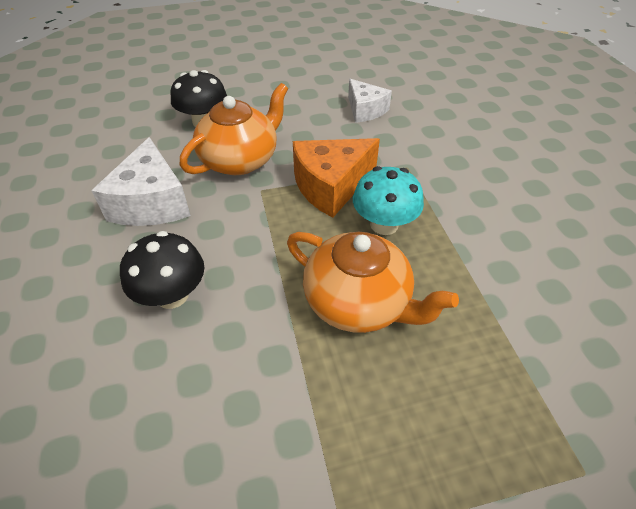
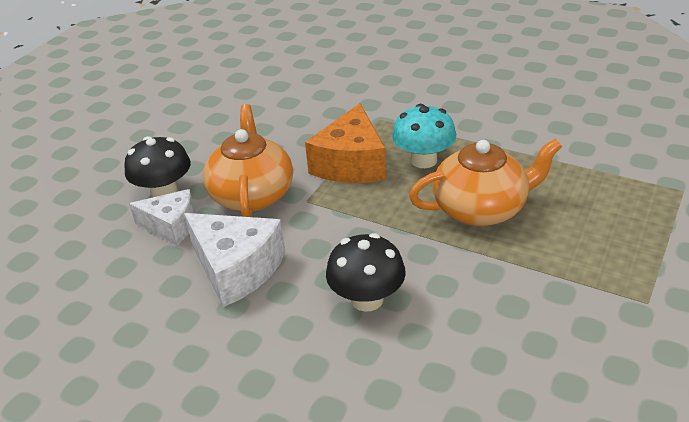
camera: 45 degrees left, 10 degrees down
(365, 110) = (286, 102): white cheese -> white cheese (171, 226)

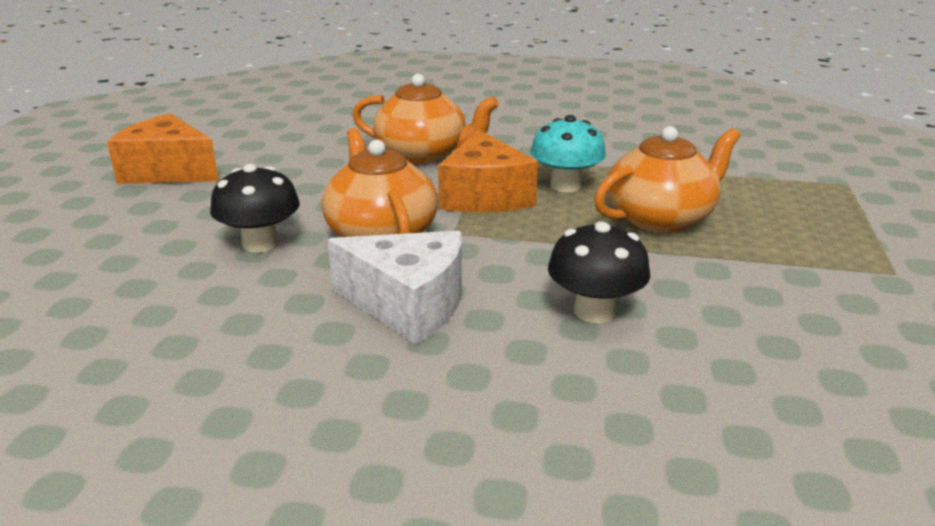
camera: 20 degrees left, 10 degrees down
(133, 107) = (168, 171): none -> orange cheese
(171, 226) = (291, 274): white cheese -> none
(328, 109) = (423, 154): none -> orange teapot

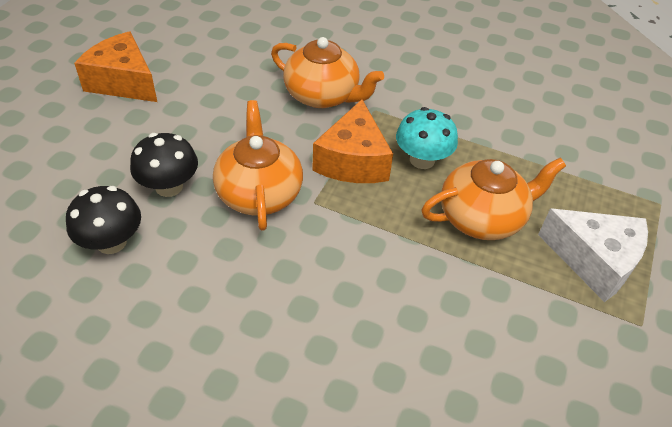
camera: 10 degrees right, 20 degrees up
(408, 305) = (254, 280): white cheese -> white cheese (594, 261)
(594, 311) = (386, 318): black mushroom -> black mushroom (111, 242)

